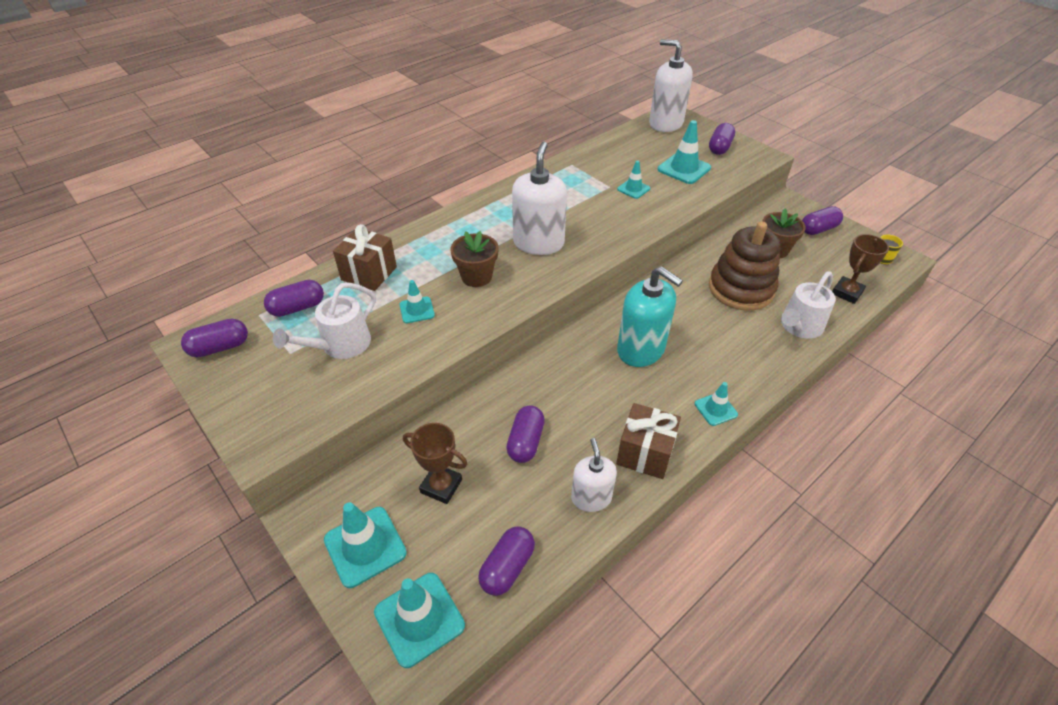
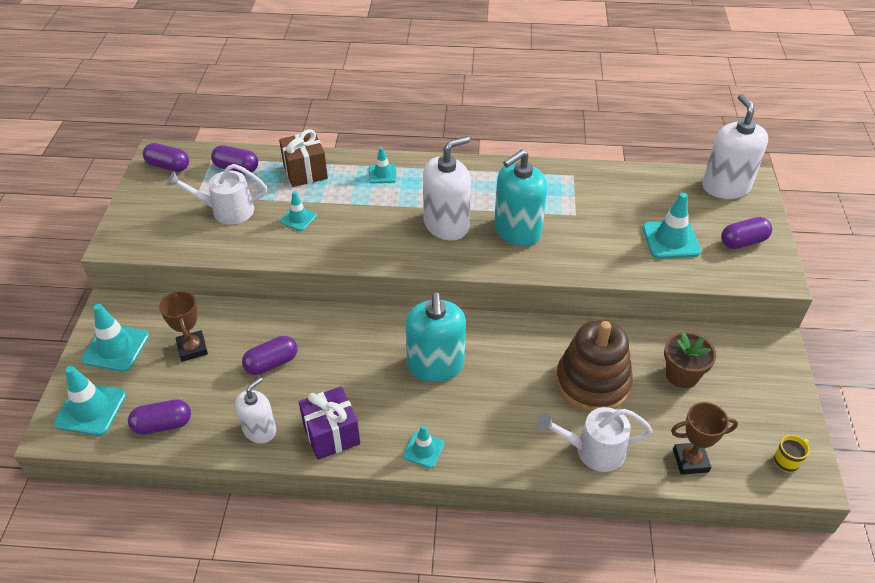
camera: 45 degrees right, 0 degrees up
(476, 277) = (367, 221): brown flower pot -> none
(590, 218) = (517, 231): none -> turquoise soap dispenser
(633, 189) = (593, 229): turquoise traffic cone -> turquoise traffic cone (382, 174)
(645, 453) = (331, 434): brown gift -> purple gift
(818, 229) = (762, 389): purple capsule -> none

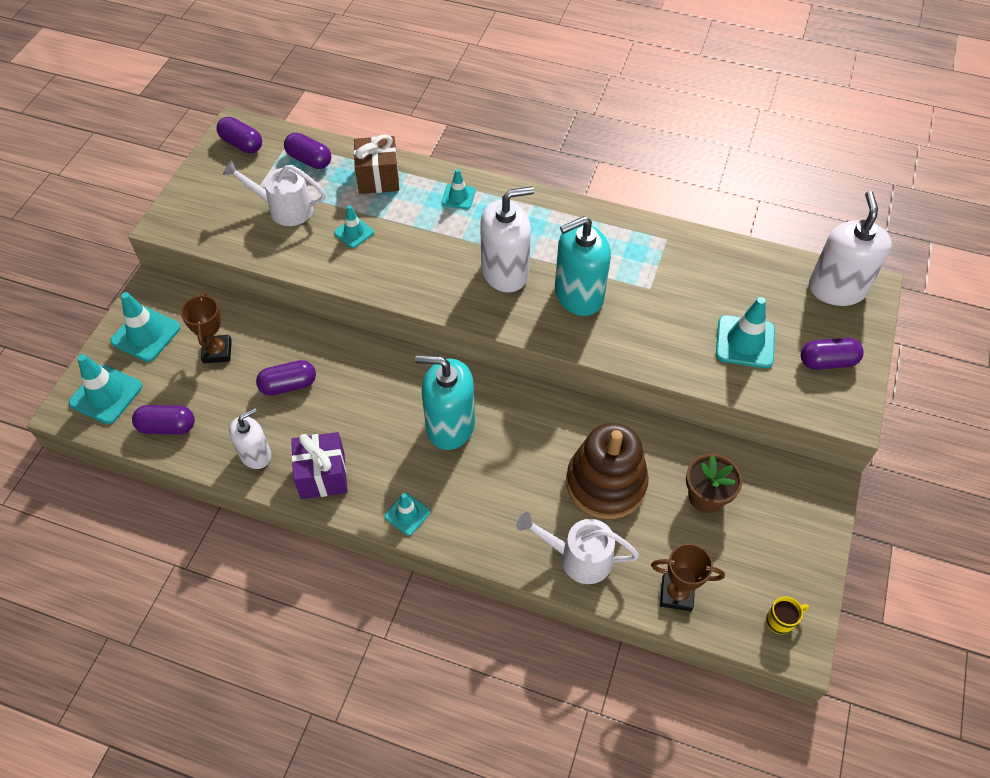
camera: 15 degrees right, 10 degrees up
(435, 365) = (450, 425): turquoise soap dispenser -> turquoise soap dispenser turned 90 degrees clockwise

